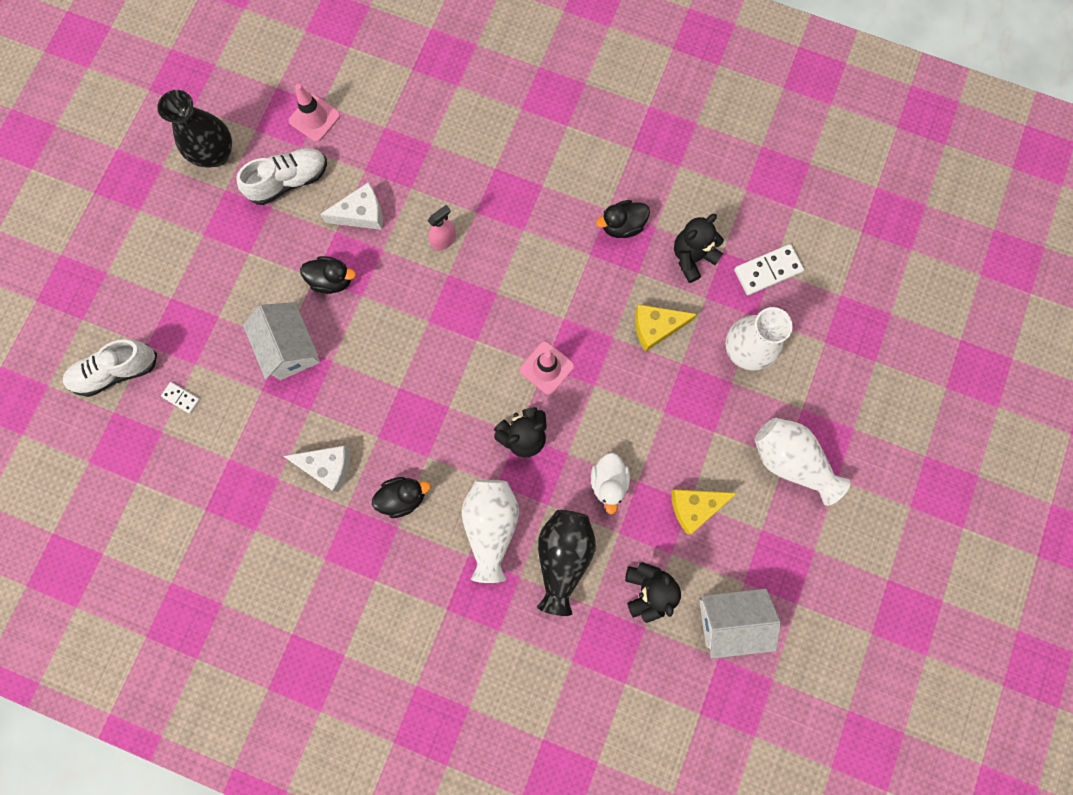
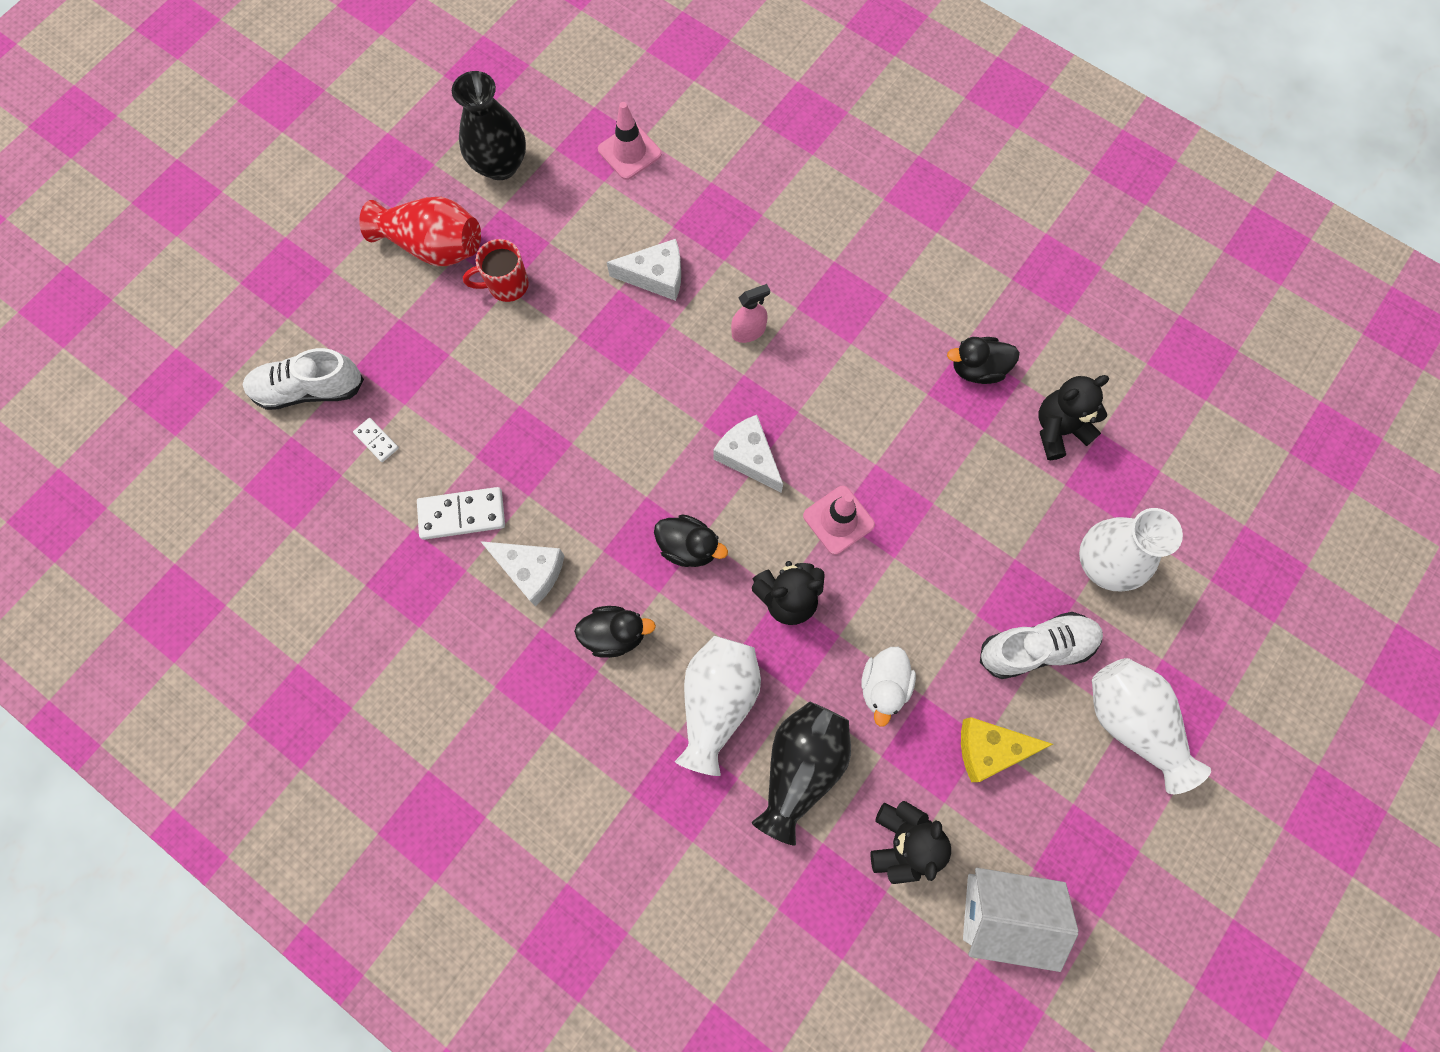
camera: 15 degrees right, 5 degrees down
(181, 233) = (434, 246): none -> red vase
(247, 250) = (506, 285): none -> red mug
(289, 181) = (579, 217): white shoe -> white shoe (1036, 648)
(290, 348) = (525, 414): white house -> none
(332, 280) = (599, 346): black duck -> black duck (688, 547)
(468, 337) = (748, 457): none -> white cheese
(656, 327) = (992, 505): yellow cheese -> none
(767, 270) = (1154, 470): white domino -> white domino (462, 514)

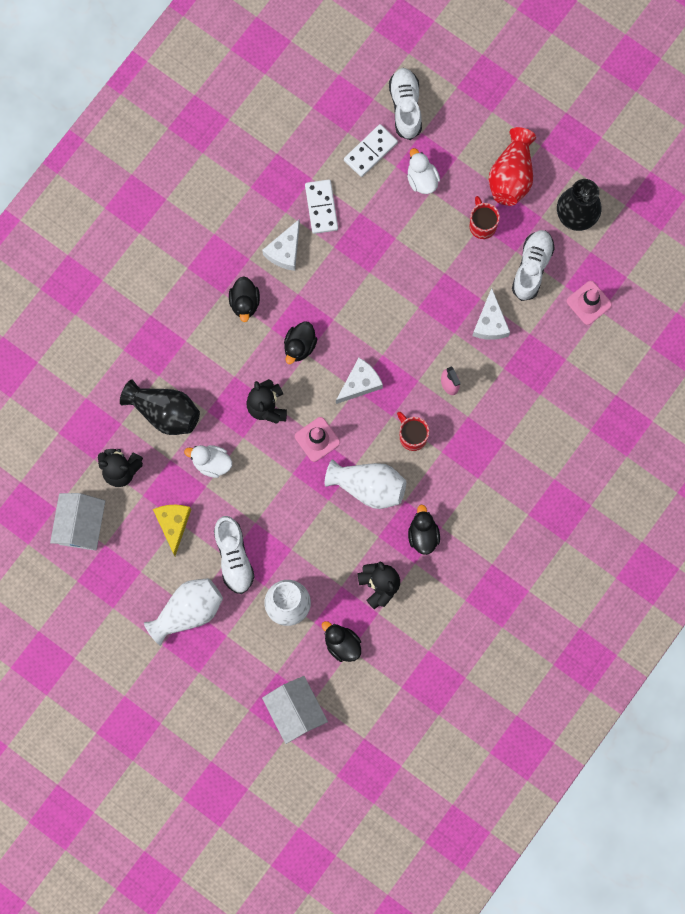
camera: 90 degrees right, 5 degrees up
(377, 440) = (370, 151): white domino -> white domino, size x1.84
(429, 367) = (422, 179): none -> white duck
(575, 221) = (532, 267): none -> white shoe
(717, 702) = (203, 364): white vase -> white vase (368, 486)
(829, 383) = (412, 436): none -> red mug
(1153, 483) = (342, 644): none -> black duck
(1265, 551) = (295, 711): none -> white house

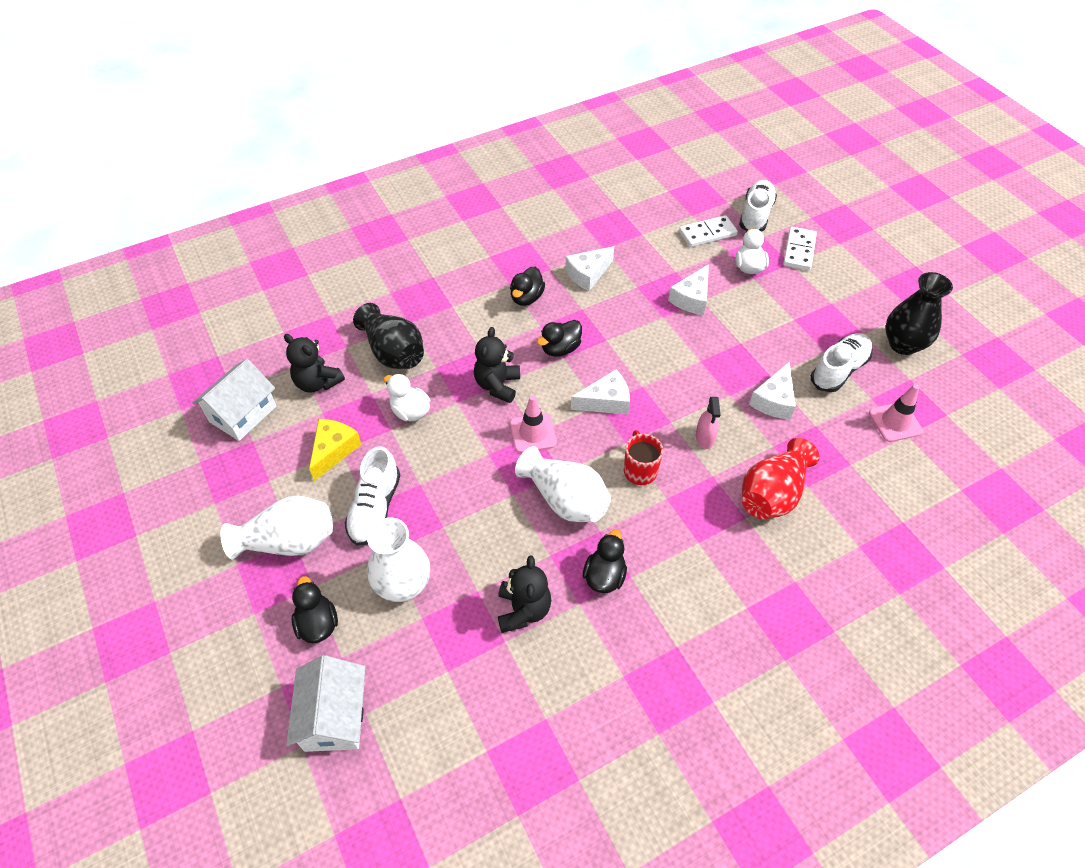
camera: 25 degrees right, 25 degrees down
(321, 207) = (640, 256): white domino -> white domino (799, 250)
(342, 644) = (440, 659): black duck -> black duck (318, 623)
(386, 240) = (691, 298): none -> white cheese
(482, 225) = (797, 319): red mug -> none
(511, 176) = (842, 293): red vase -> red vase (772, 494)

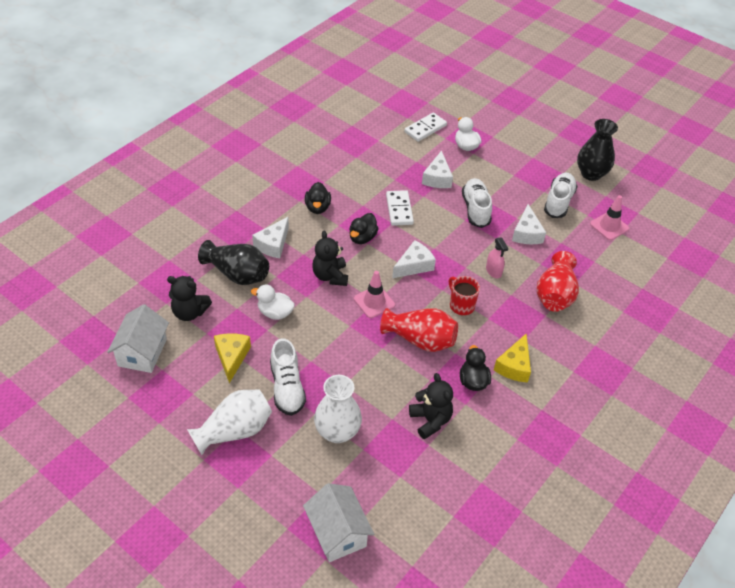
camera: 25 degrees left, 5 degrees down
(318, 623) = (290, 478): black duck -> none
(565, 499) = (420, 340): white vase -> red vase
(588, 274) = (354, 179): white cheese -> white cheese (273, 244)
(669, 573) = (514, 366): none -> yellow cheese
(755, 215) = (452, 107): white shoe -> white shoe (475, 209)
(799, 250) = (494, 126): white domino -> white domino (399, 209)

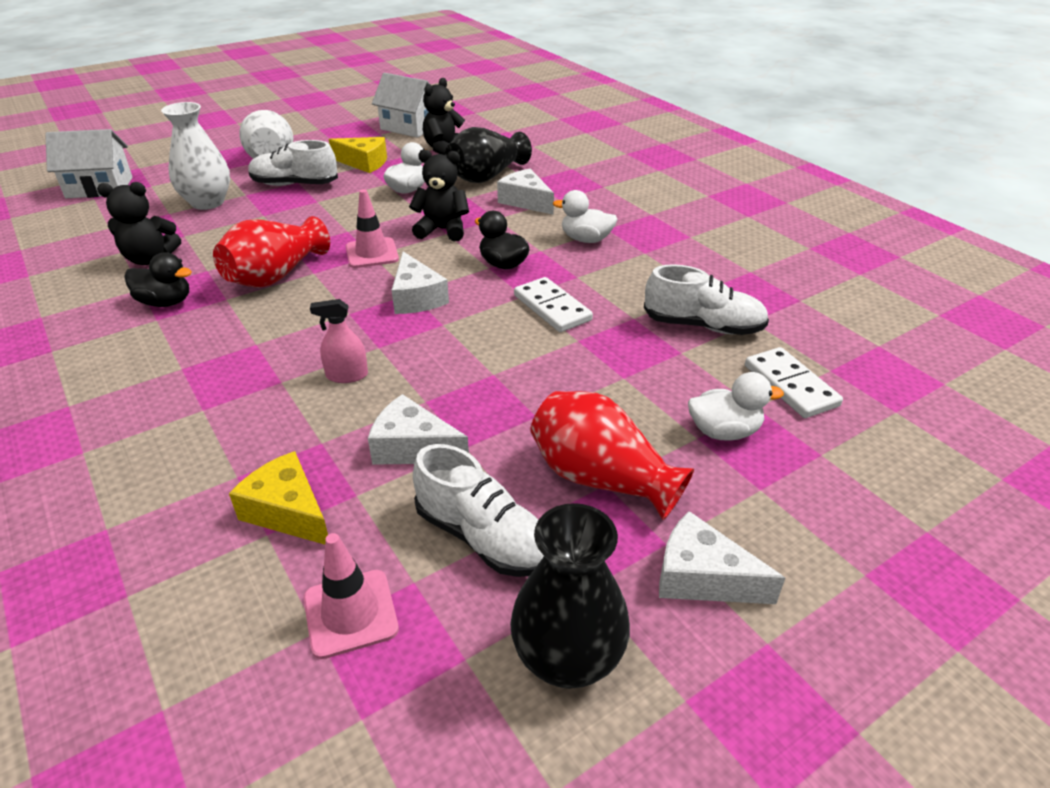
camera: 110 degrees right, 10 degrees down
(317, 207) = (586, 239): black duck -> white duck
(399, 209) = (552, 308): white domino -> white domino turned 45 degrees clockwise
(437, 178) = (624, 367): white cheese -> white cheese (702, 577)
(461, 305) = (304, 323): red mug -> none
(475, 209) = (515, 394): white shoe -> white shoe (703, 326)
(514, 366) = (147, 345): yellow cheese -> yellow cheese (288, 512)
(555, 295) = (234, 437): red vase -> red vase (601, 478)

